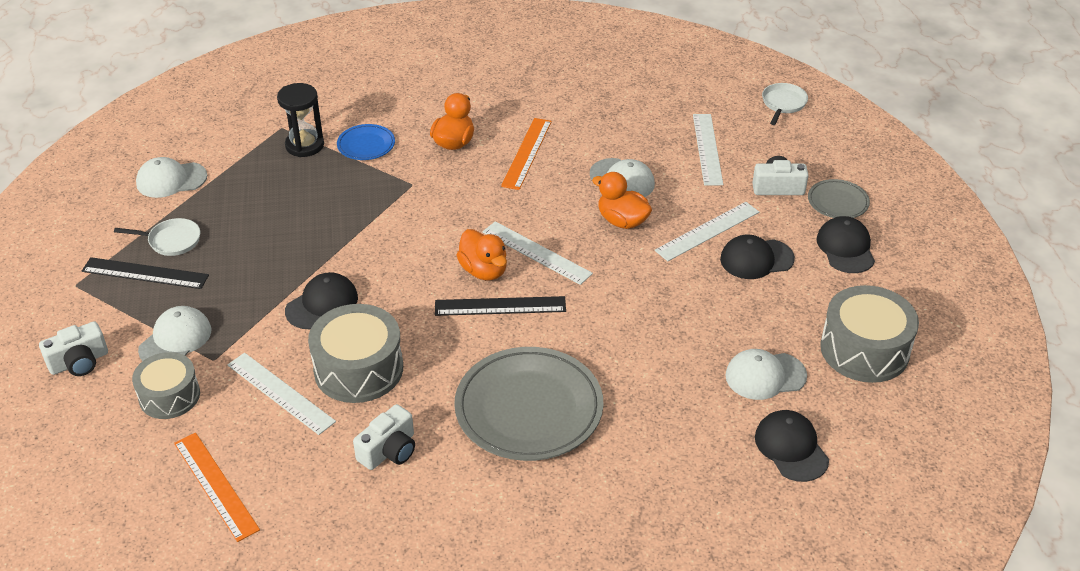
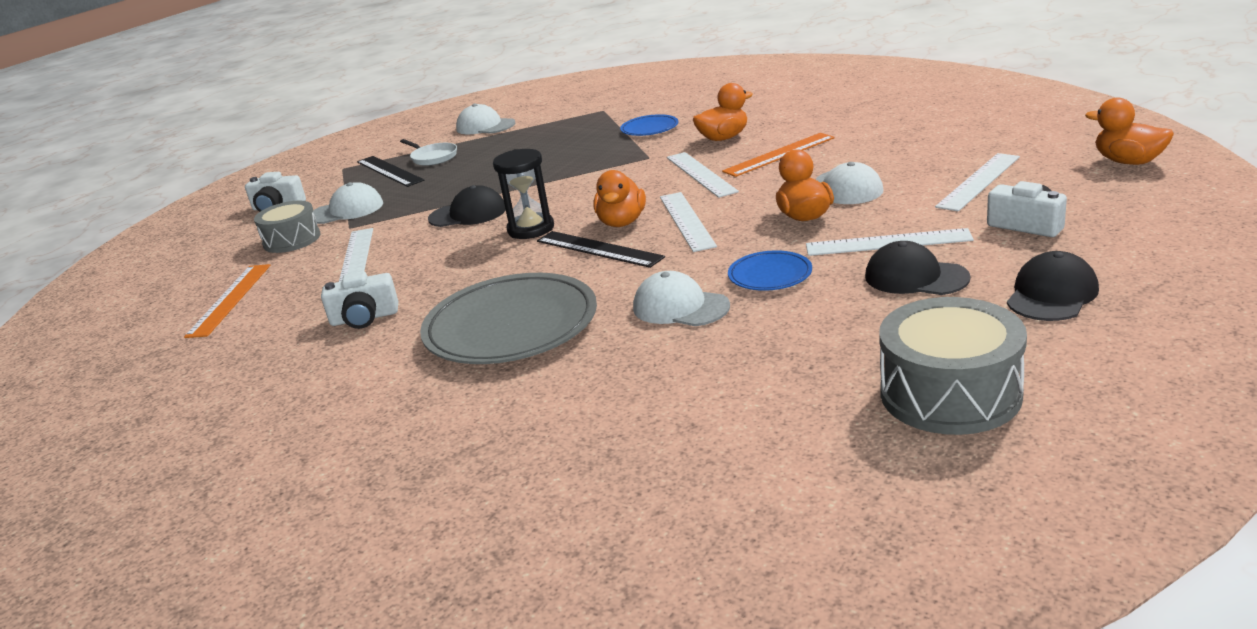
camera: 45 degrees right, 15 degrees down
(304, 145) = (603, 122): black hourglass -> black hourglass (531, 229)
(358, 369) = (428, 259): grey drum -> none
(485, 194) = (700, 174): none -> white ruler
(661, 289) = (770, 275): none -> blue plate
(765, 376) = (784, 377): white cap -> white cap (680, 307)
(783, 104) = (1128, 162): white pan -> orange duck
(791, 448) = (722, 453): black cap -> none
(838, 202) = (1095, 253): grey plate -> none

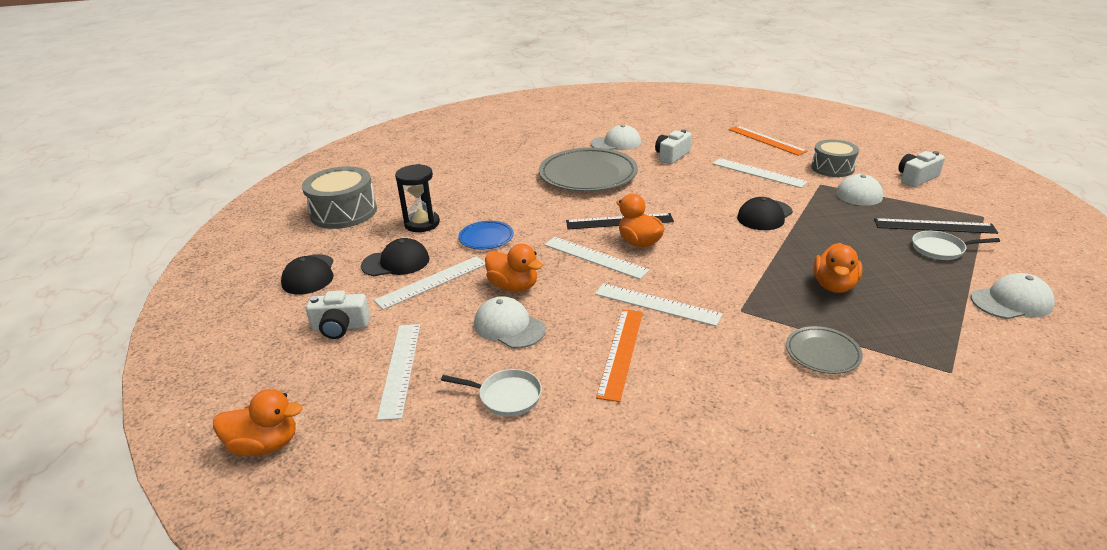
camera: 135 degrees right, 5 degrees up
(531, 229) = (693, 219): black hourglass -> black hourglass (422, 224)
(649, 129) = (822, 353): blue plate -> grey plate
(680, 307) = (514, 207): white cap -> white cap (616, 143)
(723, 138) = (714, 361): orange duck -> orange duck (834, 285)
(900, 150) = (506, 396): none -> white pan

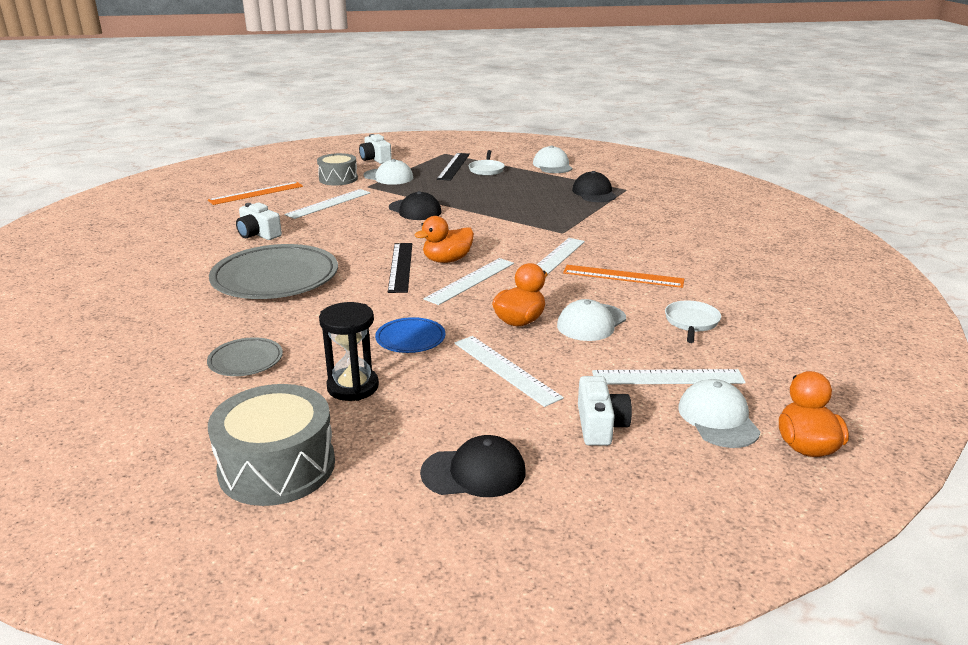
camera: 90 degrees left, 5 degrees down
(396, 262) = (455, 399): black cap -> black cap (594, 193)
(616, 143) = (194, 259): white cap -> white cap (718, 418)
(822, 353) = (613, 215): grey plate -> grey plate (245, 360)
(834, 285) = (530, 202): orange duck -> none

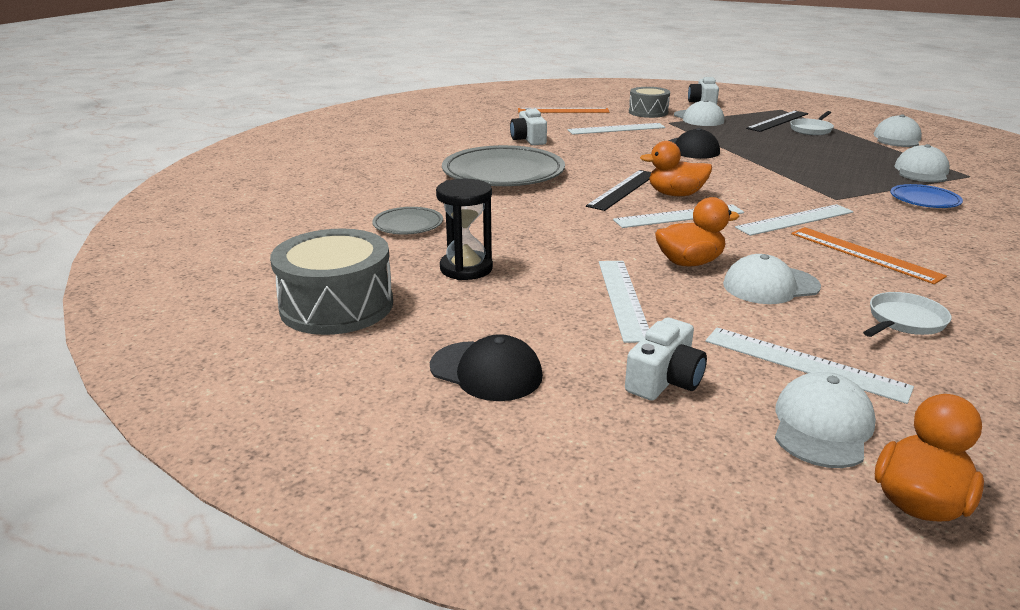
camera: 35 degrees right, 0 degrees up
(410, 339) = (562, 247): blue plate -> blue plate (924, 200)
(594, 193) = (921, 171): black cap -> white cap

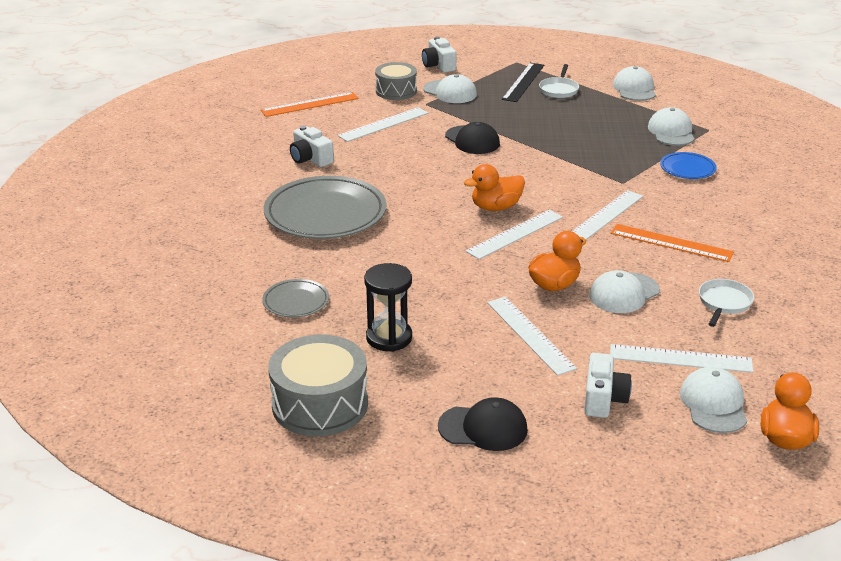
camera: 25 degrees left, 5 degrees up
(623, 189) = (448, 211): black ruler -> none

